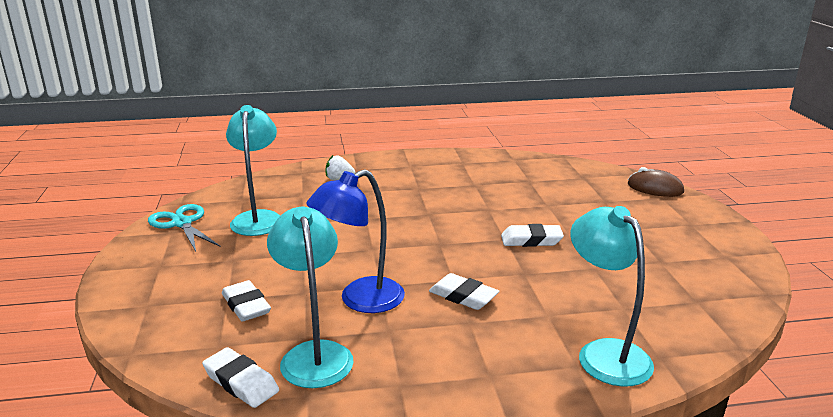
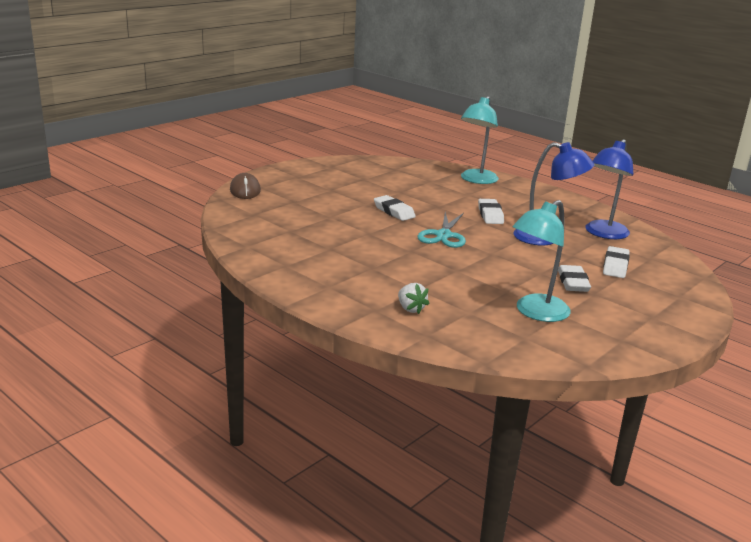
camera: 130 degrees left, 0 degrees up
(182, 223) = (605, 343): turquoise scissors -> turquoise scissors (443, 235)
(241, 382) = (652, 242): white eraser -> white eraser (573, 282)
(314, 354) = (603, 234): turquoise lamp -> blue lamp

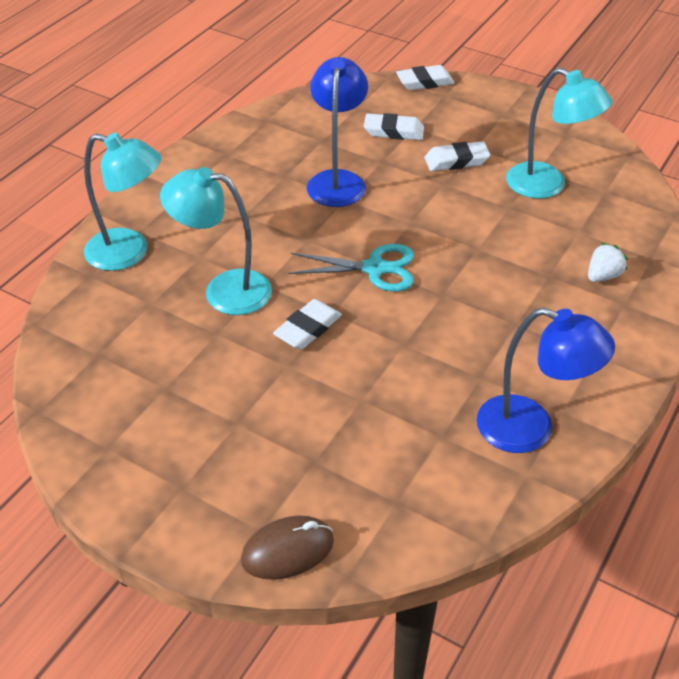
camera: 100 degrees left, 20 degrees up
(435, 197) = (224, 290): none -> turquoise lamp
(490, 215) = (278, 230): white eraser -> white eraser (424, 82)
(603, 234) = (300, 137): blue lamp -> blue lamp (530, 429)

